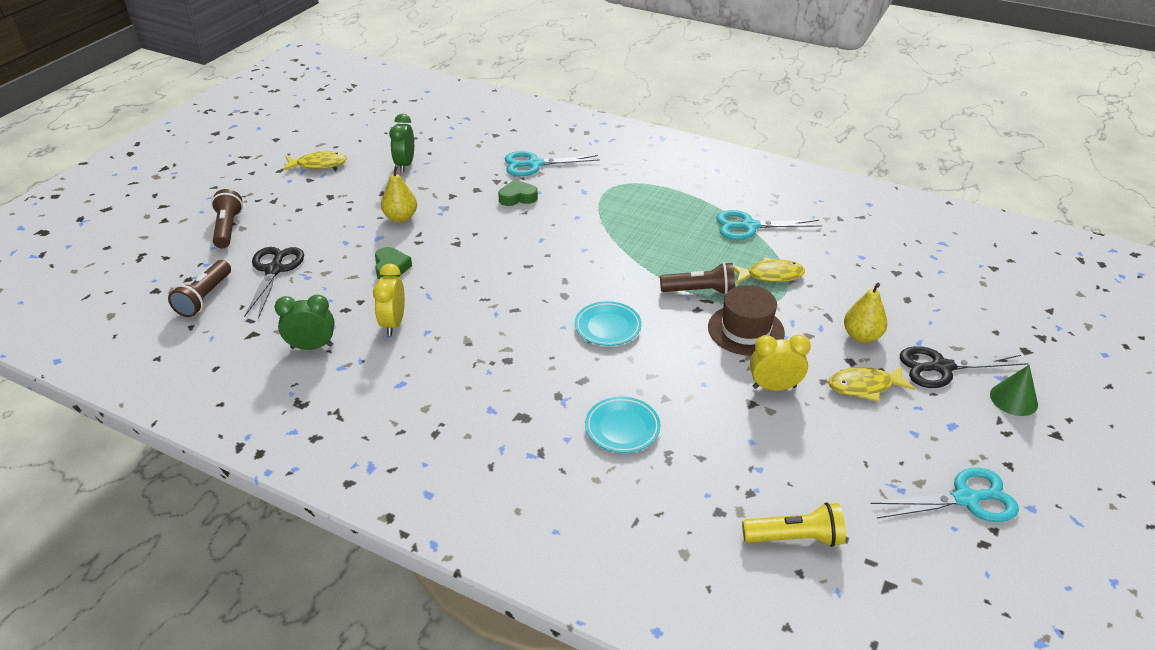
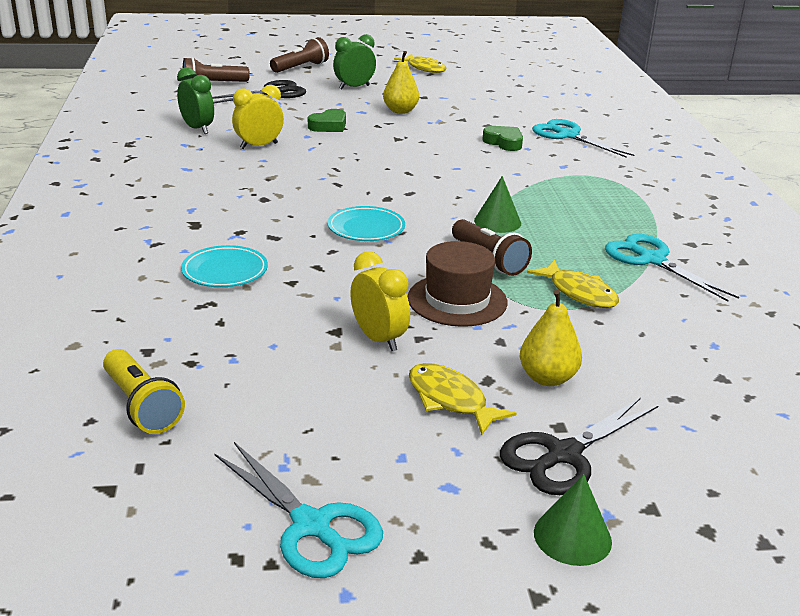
camera: 55 degrees right, 10 degrees down
(405, 164) = (476, 93): green clock -> green clock (354, 87)
(647, 261) = (497, 222): none -> green cone
(941, 367) = (563, 455): black scissors -> black scissors turned 90 degrees counterclockwise

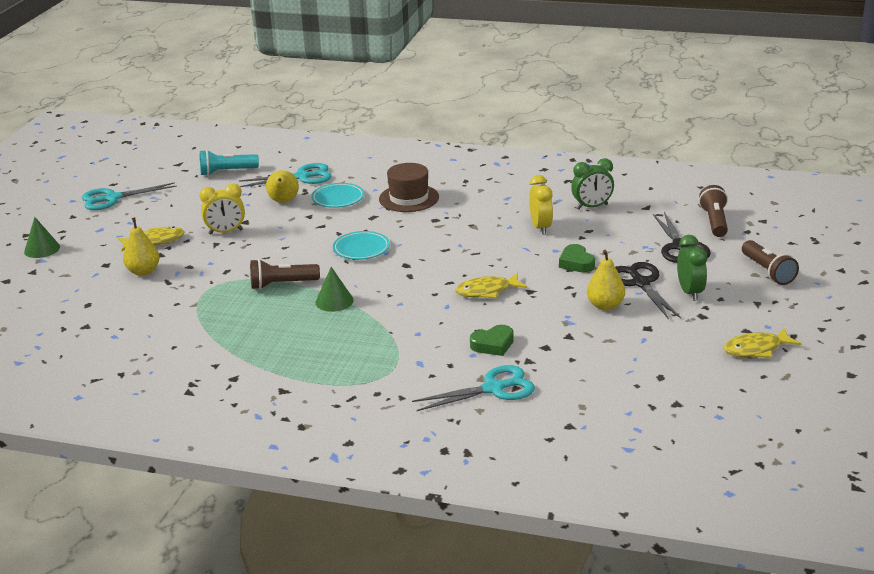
camera: 115 degrees right, 0 degrees up
(142, 406) = (227, 172): yellow flashlight -> turquoise flashlight
(251, 314) = (283, 201): none -> yellow pear
(457, 300) = (243, 262): brown hat -> brown hat (409, 198)
(563, 455) = (86, 260): black scissors -> black scissors (641, 283)
(579, 293) = (212, 306): yellow fish -> yellow fish (487, 291)
(651, 260) = (226, 350): turquoise scissors -> turquoise scissors (302, 177)

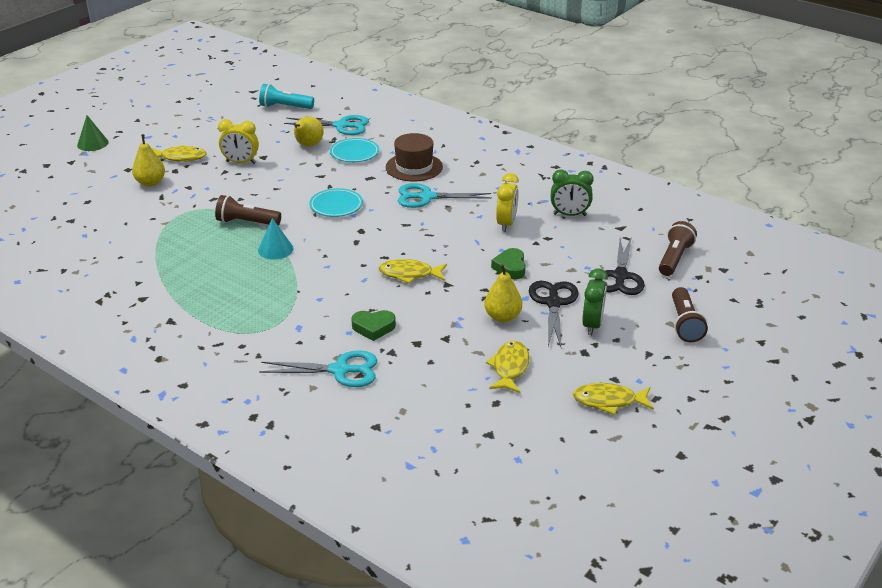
camera: 20 degrees right, 5 degrees up
(112, 198) = (179, 111): turquoise scissors -> turquoise scissors (427, 197)
(334, 301) = (275, 249): green cone -> turquoise cone
(648, 345) = (510, 368): none -> yellow fish

